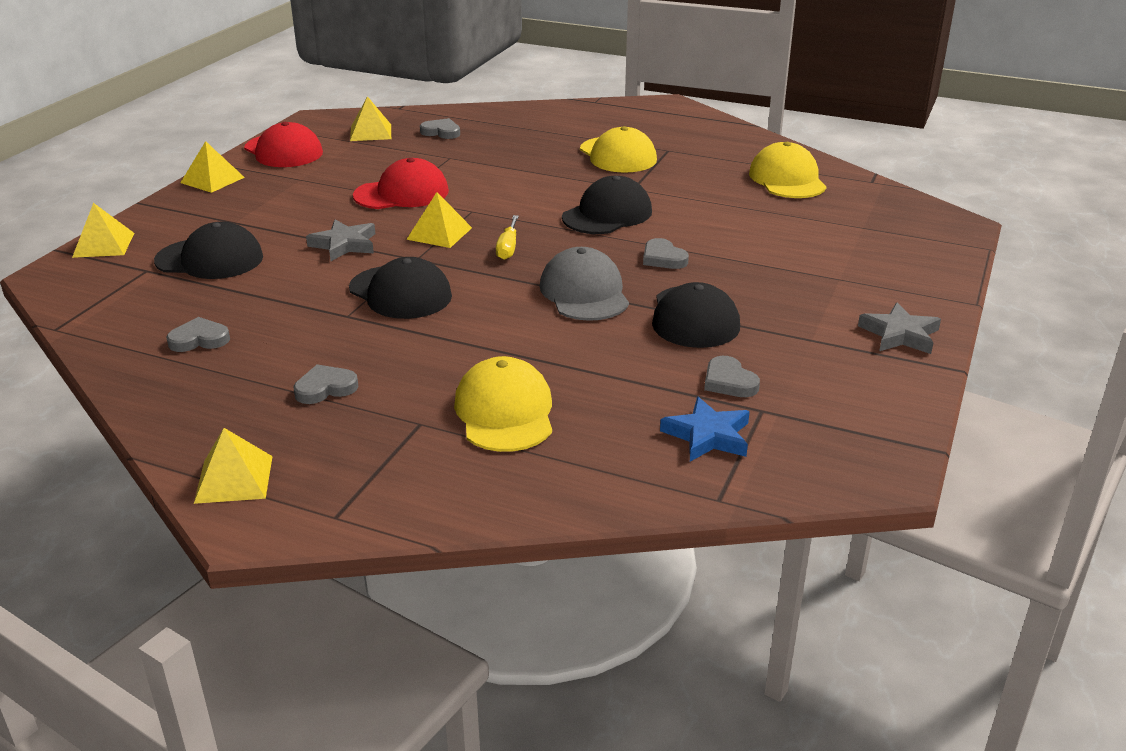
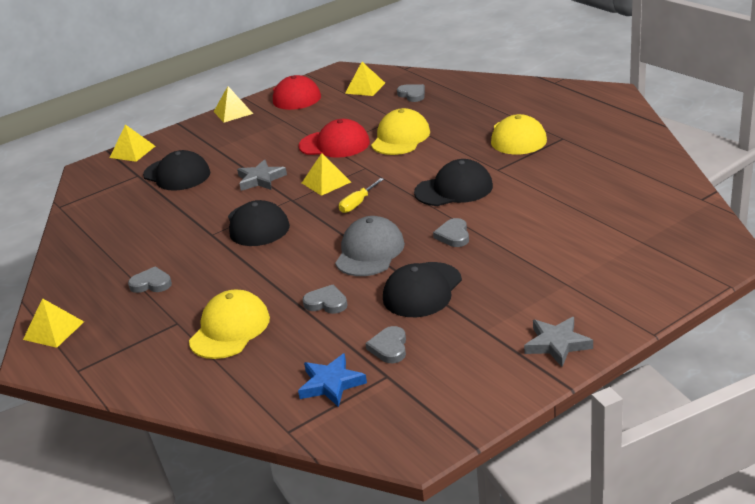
camera: 35 degrees right, 0 degrees up
(199, 339) = (120, 232): grey heart -> grey heart (326, 303)
(787, 179) = (629, 183): yellow cap -> yellow cap (400, 138)

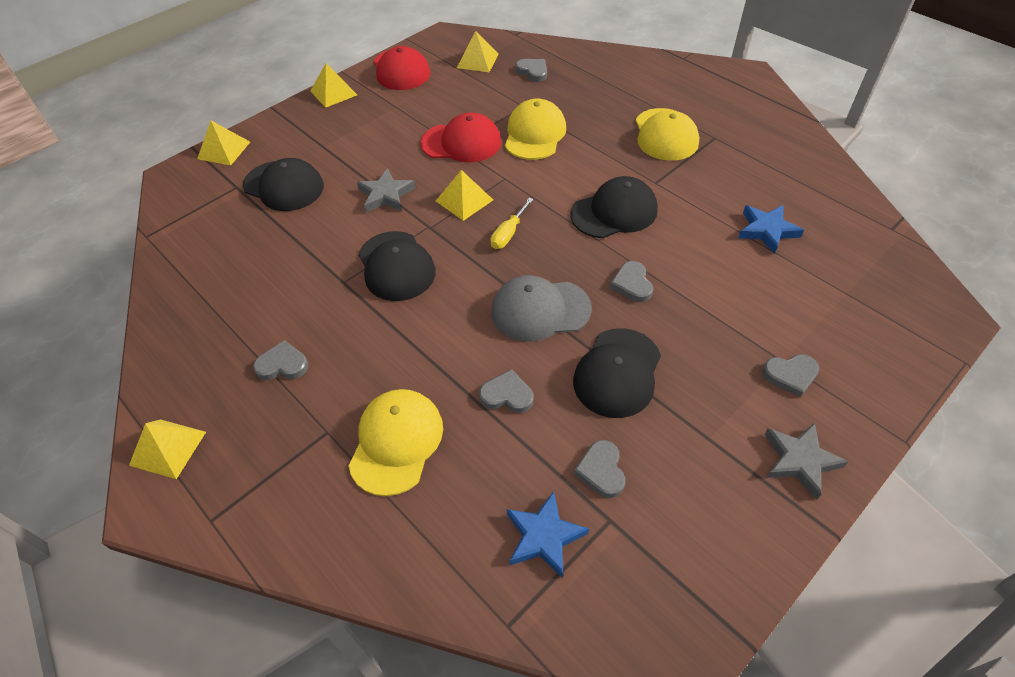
camera: 10 degrees left, 20 degrees up
(369, 252) = (540, 310): grey cap -> grey cap turned 105 degrees counterclockwise
(570, 293) = (790, 375): none -> grey heart
(586, 200) = (767, 230): none -> blue star

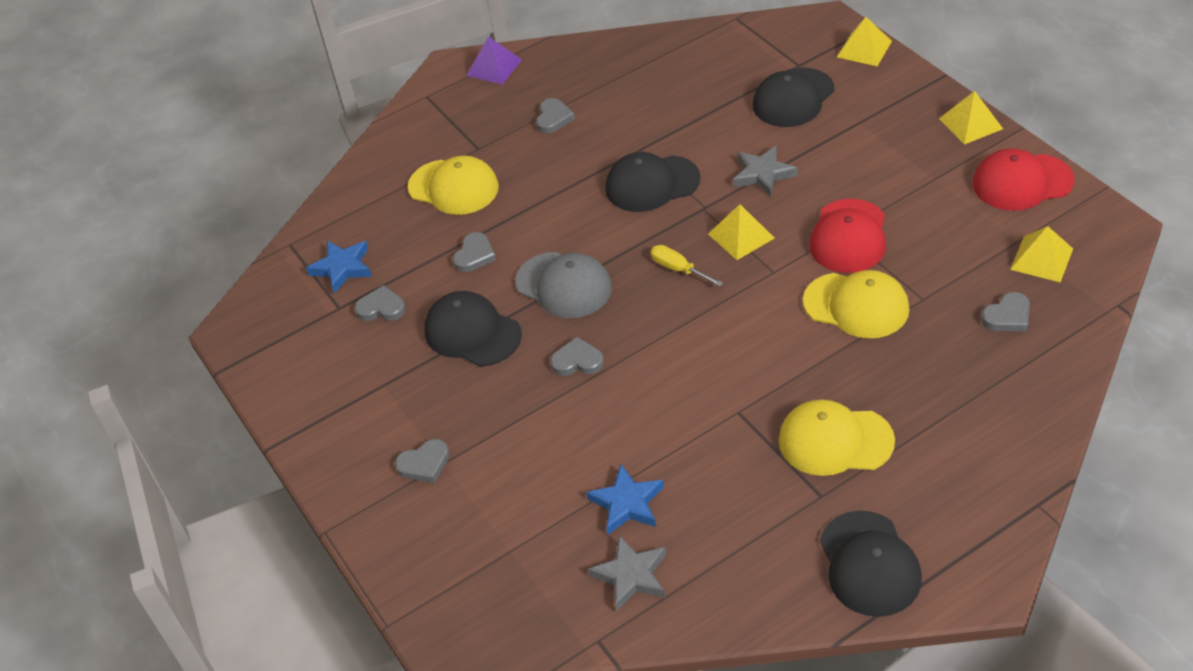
camera: 105 degrees right, 5 degrees down
(168, 448) = (494, 67): yellow pyramid -> purple pyramid
(540, 310) = (564, 285): grey cap -> grey cap turned 120 degrees clockwise
(614, 212) = (692, 363): black cap -> black cap (869, 564)
(790, 375) = (424, 464): grey heart -> grey heart turned 120 degrees counterclockwise
(800, 461) = (338, 444): grey star -> grey star (631, 576)

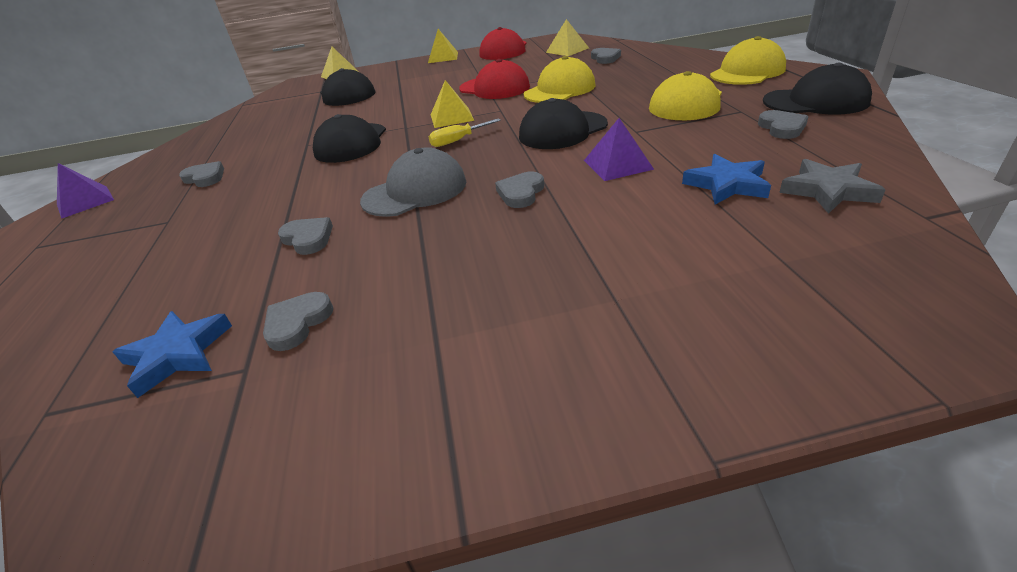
camera: 70 degrees left, 10 degrees down
(424, 464) = (609, 316): grey heart -> grey heart (782, 128)
(453, 187) = (193, 242): yellow cap -> yellow cap (747, 72)
(472, 332) = (419, 252): black cap -> black cap (562, 131)
(651, 415) = (617, 164): none -> purple pyramid
(763, 174) = (402, 107): grey star -> none

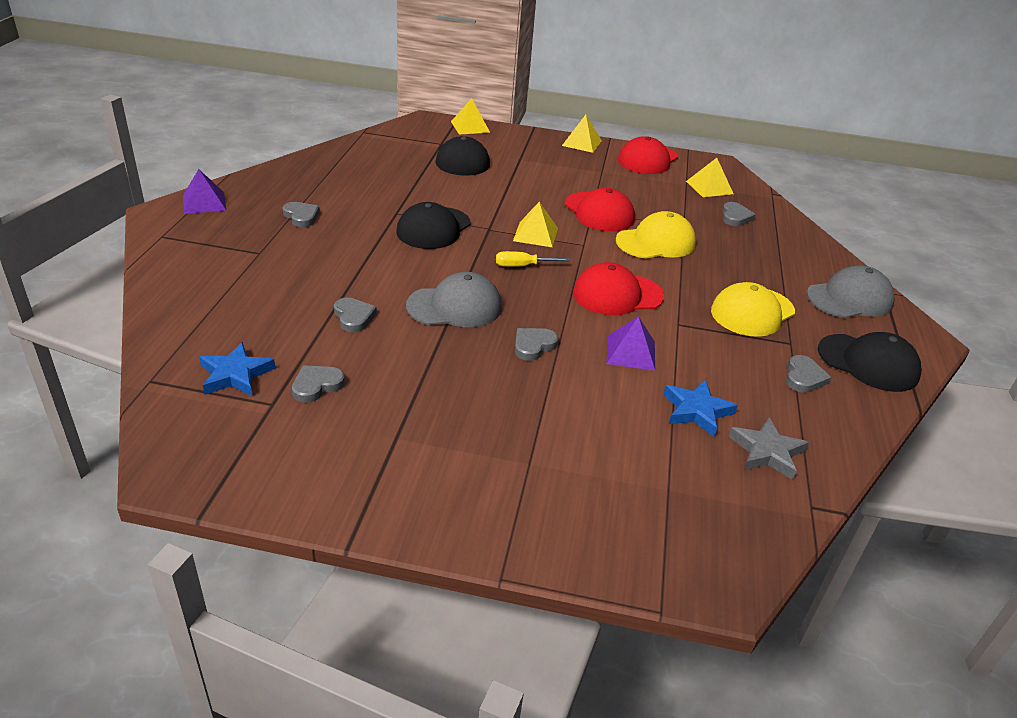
camera: 15 degrees right, 0 degrees up
(562, 131) = (617, 295): black cap -> red cap
(747, 72) = (849, 299): yellow cap -> grey cap

